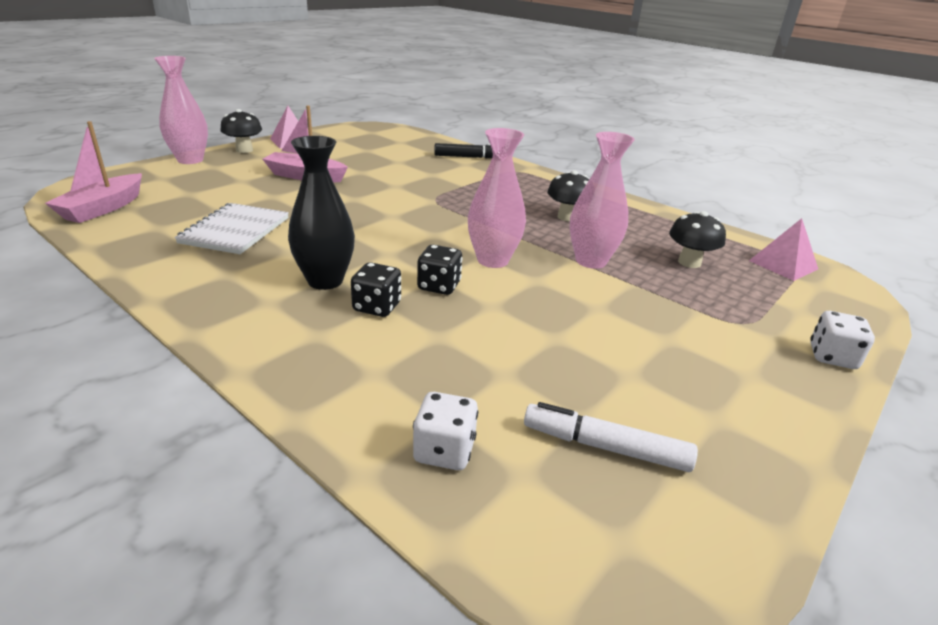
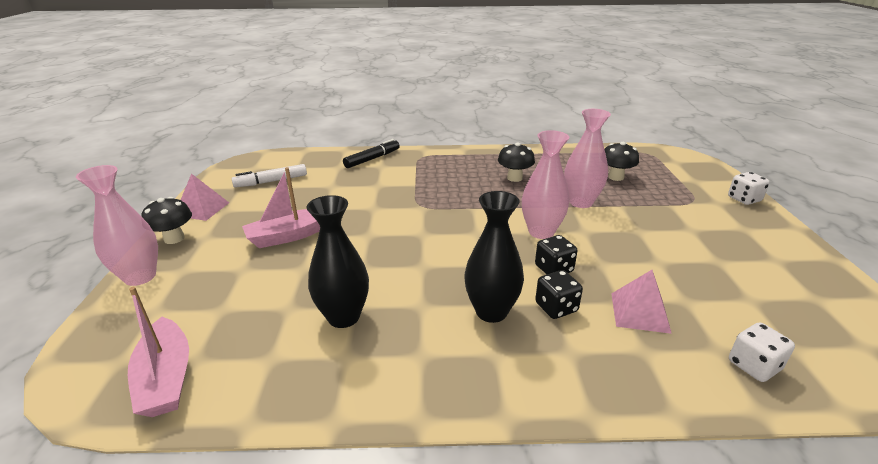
camera: 40 degrees left, 0 degrees up
(235, 230) = (343, 317): white notebook -> black vase
(605, 447) = (782, 307): white marker -> white marker (271, 181)
(783, 265) = (645, 157): pink pyramid -> pink pyramid (640, 312)

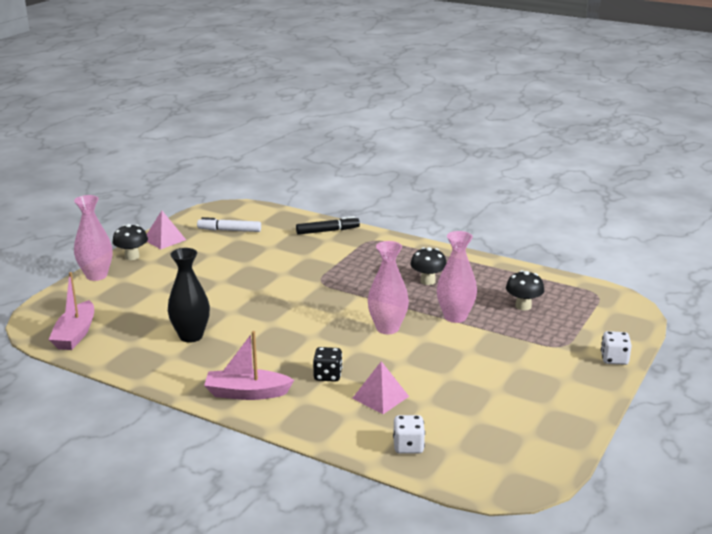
camera: 30 degrees right, 5 degrees down
(289, 236) = (205, 276): pink boat -> pink boat (247, 393)
(491, 311) = (282, 363): black vase -> none
(553, 269) = (360, 354): black dice -> none

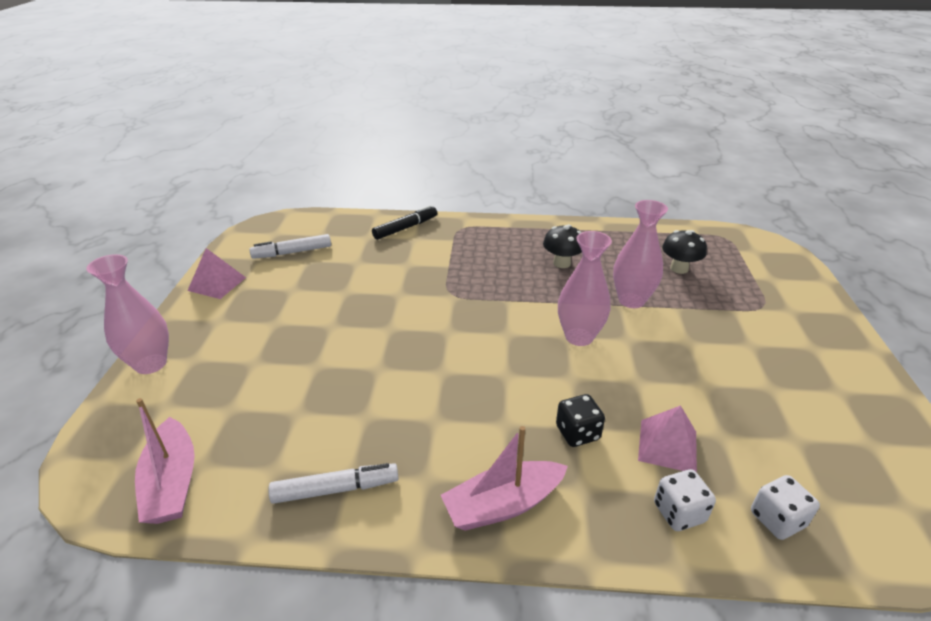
camera: 25 degrees left, 10 degrees up
(132, 256) = (186, 320): black mushroom -> none
(159, 361) = (336, 489): none -> white marker
(191, 336) = (352, 427): black vase -> none
(614, 359) = (823, 308): white dice -> white dice (679, 512)

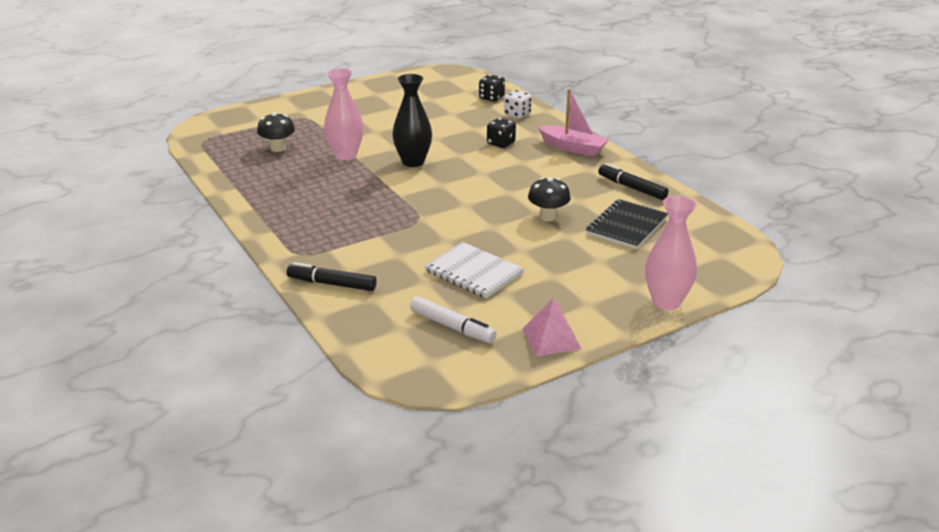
camera: 125 degrees left, 5 degrees down
(172, 482) = (706, 232): pink boat -> none
(273, 420) = (626, 226): none -> black notebook
(336, 489) = (631, 188): white marker -> black marker
(337, 287) = (473, 272): none -> white notebook
(562, 263) = (318, 190): black mushroom -> black mushroom (548, 217)
(579, 337) = (413, 162): pink vase -> black vase
(667, 446) = (478, 123): pink pyramid -> none
(777, 519) = (491, 98): white dice -> black dice

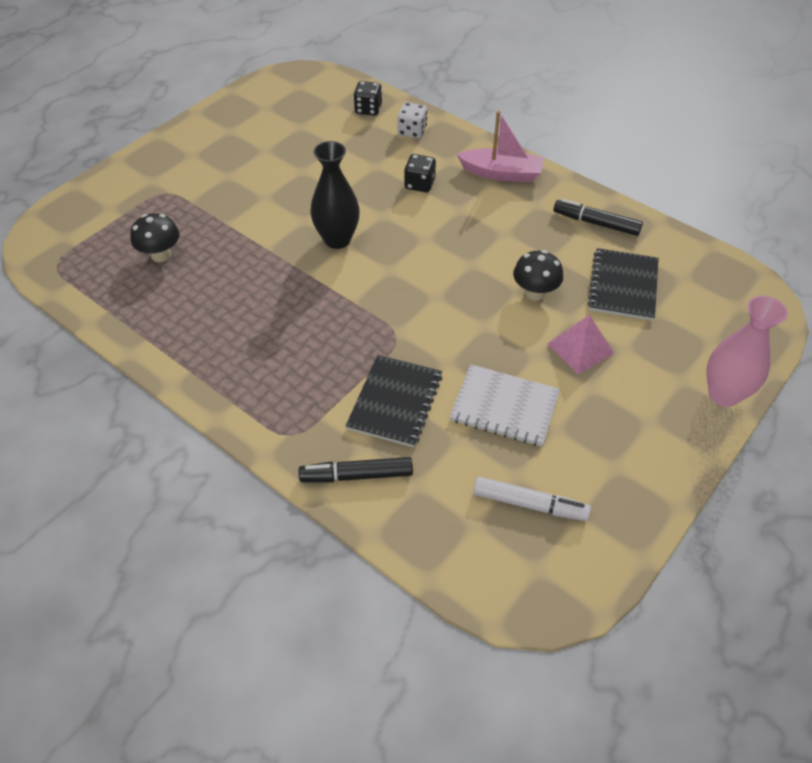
camera: 20 degrees left, 20 degrees up
(345, 155) = (251, 247): pink vase -> none
(390, 253) = (395, 402): none -> black notebook
(551, 338) = (642, 488): pink pyramid -> pink pyramid (580, 348)

